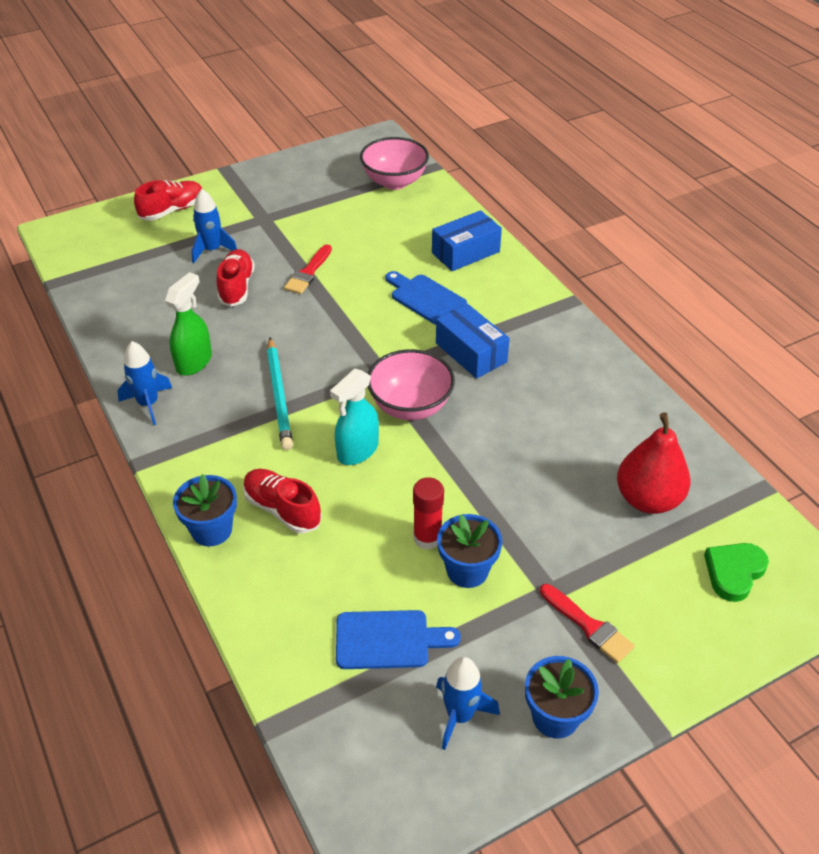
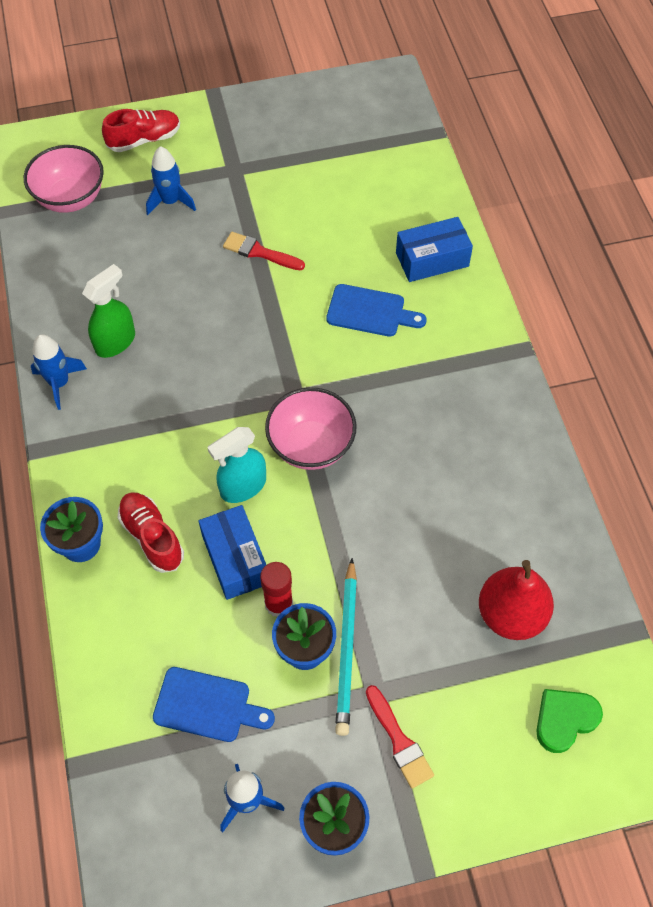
camera: 15 degrees right, 15 degrees up
(236, 287) = (182, 255): red shoe -> none
(279, 395) = (186, 402): turquoise pencil -> turquoise pencil (346, 648)
(308, 273) = (259, 252): red brush -> red brush turned 75 degrees clockwise
(394, 182) = (387, 146): pink bowl -> pink bowl (71, 198)
(425, 298) = (370, 312): blue cutting board -> blue cutting board turned 135 degrees clockwise
(471, 352) = (394, 392): blue box -> blue box (235, 559)

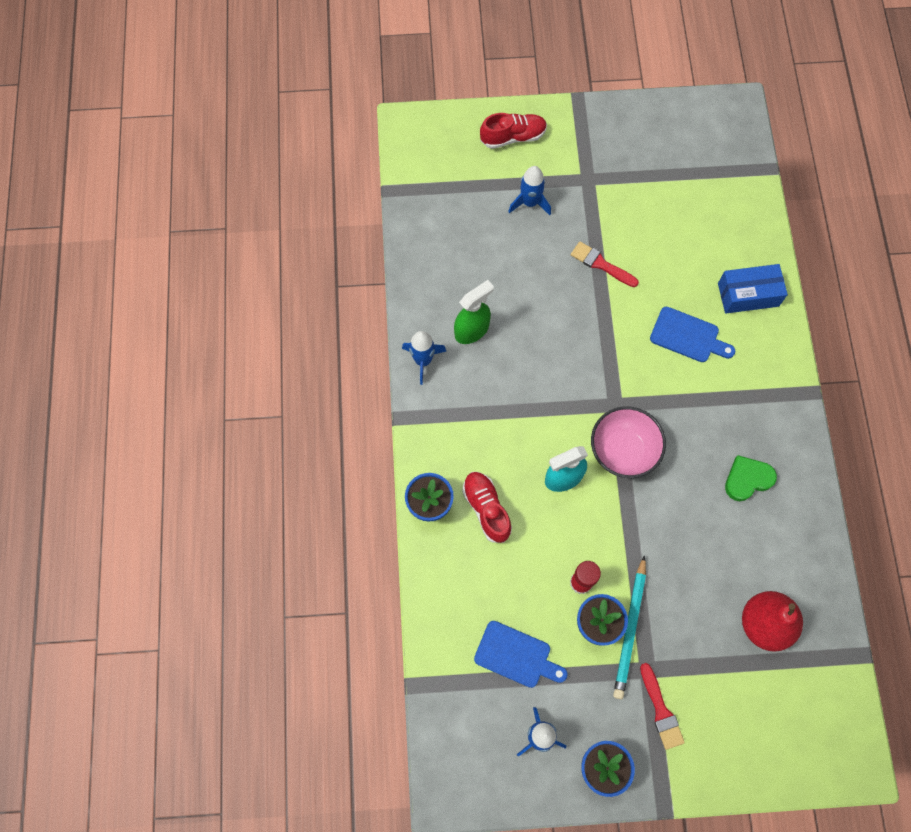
camera: 10 degrees right, 10 degrees up
(71, 198) = (445, 186): pink bowl -> none
(235, 559) = (551, 539): blue box -> none
(564, 720) = (793, 717): green heart -> green heart (747, 479)

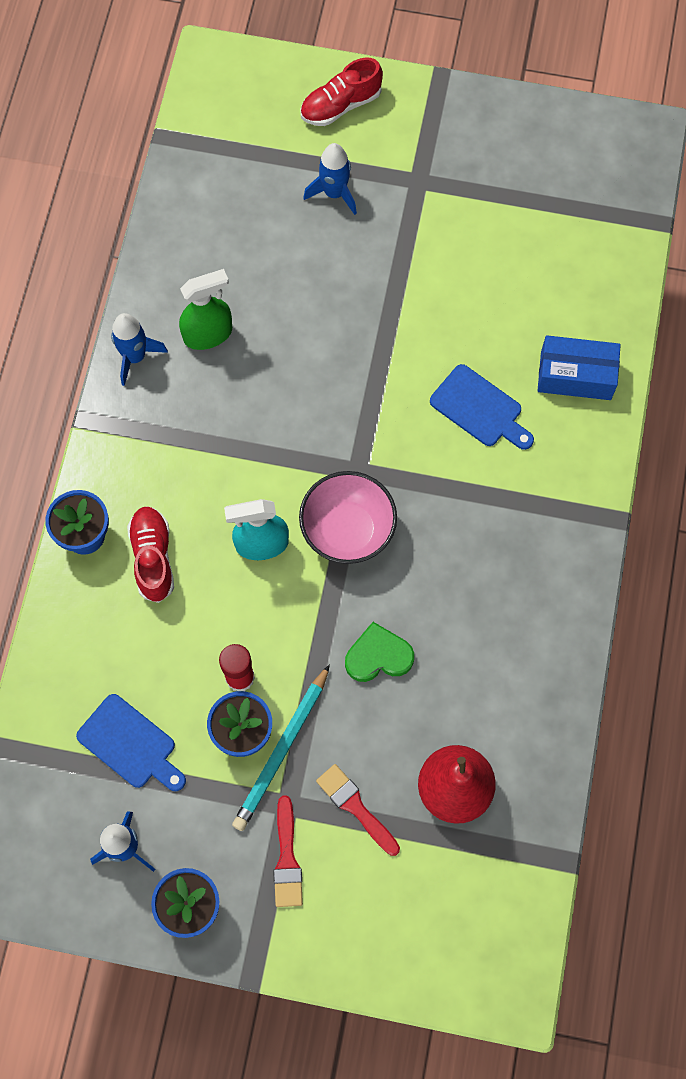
camera: 15 degrees right, 0 degrees up
(513, 137) = (341, 105): red shoe -> red shoe turned 150 degrees clockwise
(601, 264) = (399, 292): red brush -> red brush (355, 807)
(747, 479) = (494, 606): green heart -> green heart (378, 656)

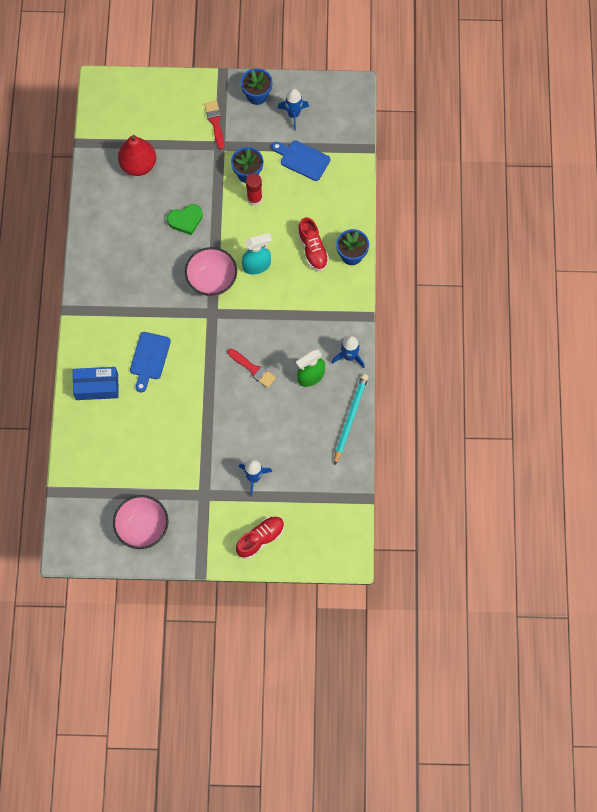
camera: 170 degrees right, 0 degrees up
(282, 750) = (227, 169): turquoise pencil -> turquoise pencil (350, 418)
(355, 807) = (186, 149): red brush -> red brush (253, 369)
(479, 409) = (149, 358): blue cutting board -> blue cutting board turned 105 degrees counterclockwise
(522, 149) = (143, 527): none -> pink bowl

